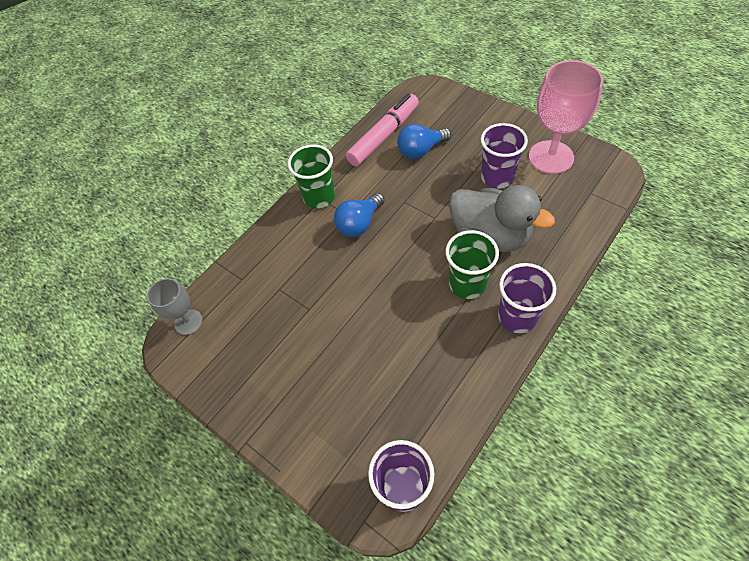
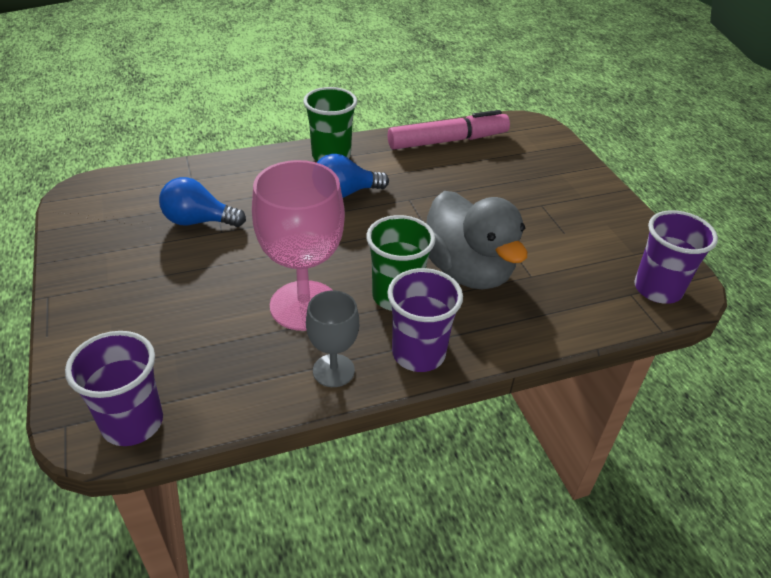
camera: 25 degrees right, 15 degrees down
(188, 322) = (112, 185): grey goblet -> grey goblet (333, 370)
(421, 150) = (473, 168): blue light bulb -> blue light bulb (199, 221)
(497, 177) = (531, 227): purple cup -> purple cup (657, 289)
(551, 157) = (615, 240): pink goblet -> pink goblet (304, 305)

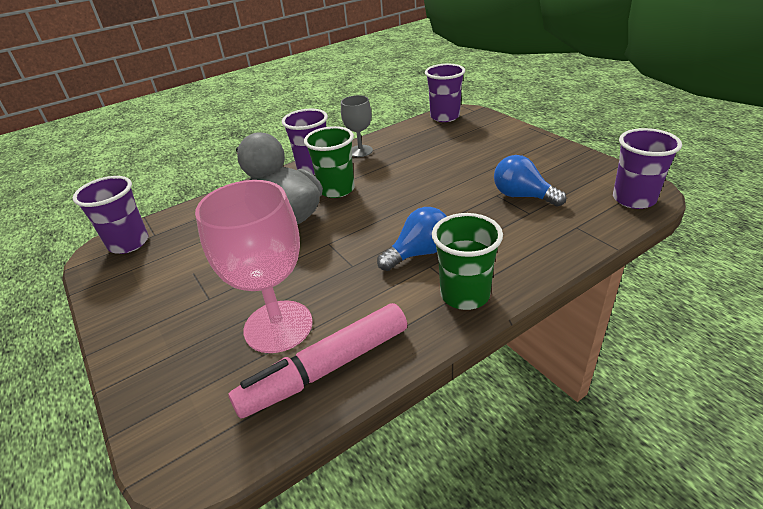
camera: 170 degrees right, 5 degrees down
(107, 188) = (633, 199): none -> purple cup
(199, 221) = (522, 196): blue light bulb -> blue light bulb turned 135 degrees counterclockwise
(304, 305) = (396, 171): pink goblet -> pink goblet (278, 326)

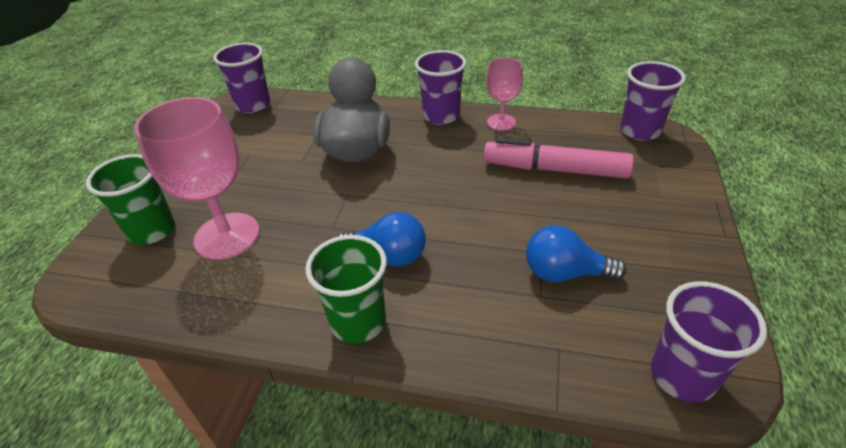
camera: 45 degrees right, 5 degrees up
(326, 368) = (201, 292): pink marker -> pink marker (554, 169)
(336, 189) = (425, 149): green cup -> green cup (152, 230)
(360, 151) = (501, 122): grey goblet -> pink goblet
(522, 196) = (564, 273): blue light bulb -> blue light bulb turned 75 degrees counterclockwise

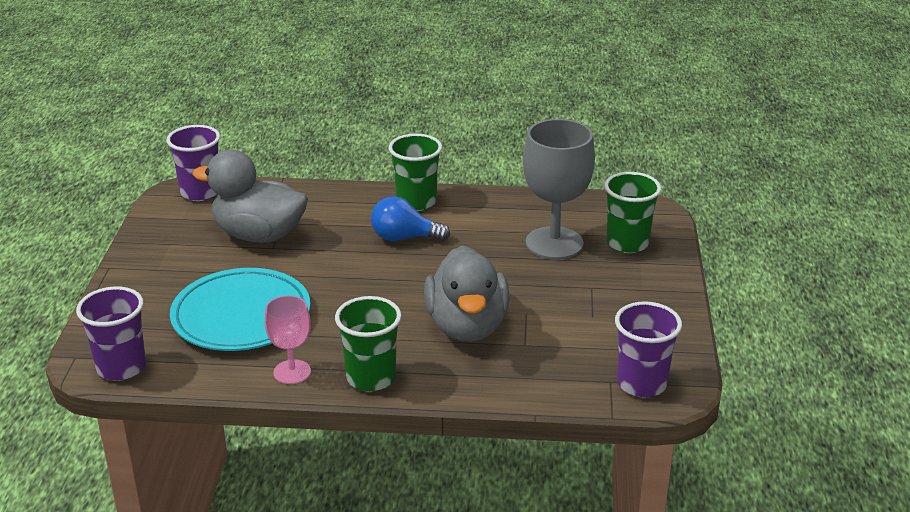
camera: 170 degrees right, 10 degrees down
(227, 236) = (554, 243): pink goblet -> grey goblet
(441, 116) = (371, 378): purple cup -> green cup
(554, 169) = (241, 316): pink marker -> turquoise plate
(564, 273) = (259, 235): blue light bulb -> grey duck

